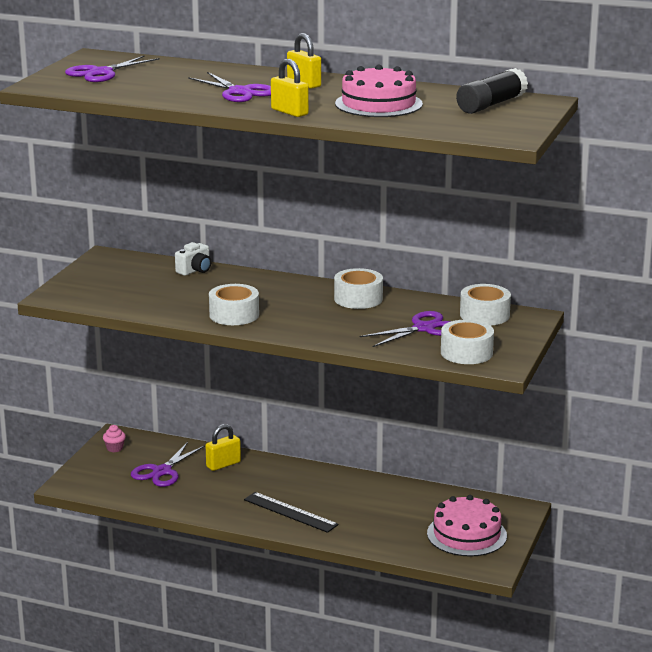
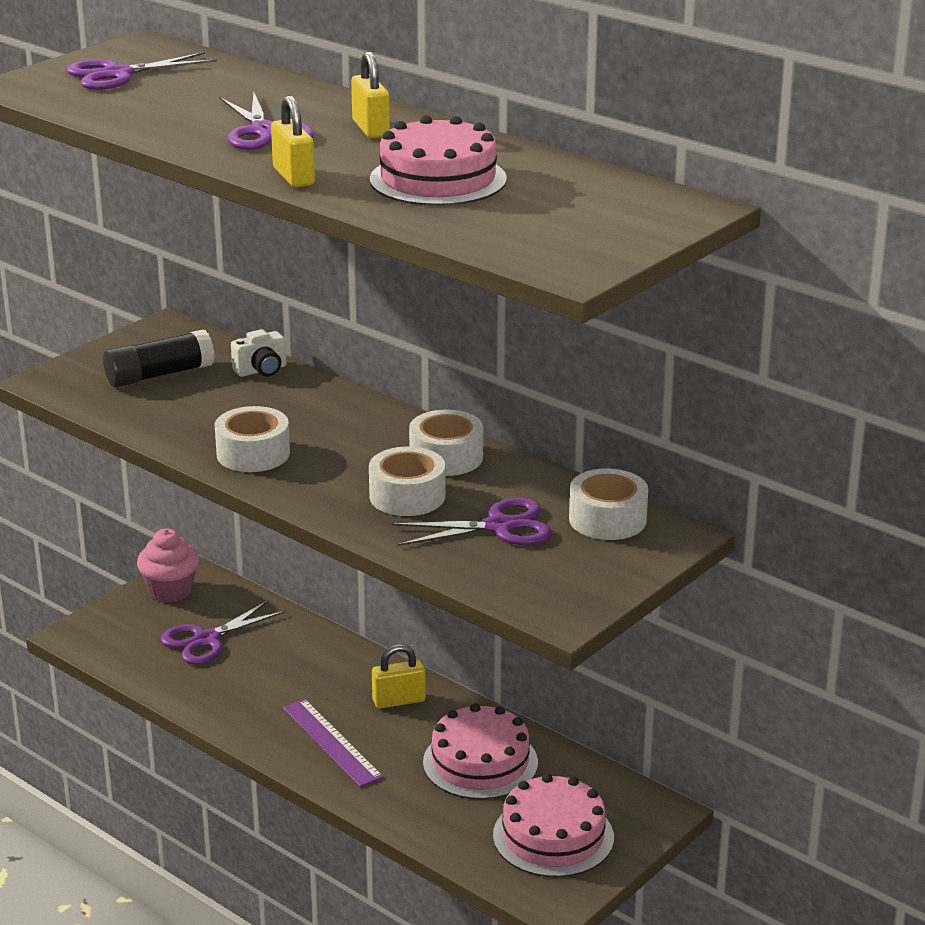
camera: 20 degrees right, 5 degrees up
(114, 448) = (170, 591): pink cupcake -> pink cupcake, size x1.93
(223, 464) = (293, 645): yellow padlock -> yellow padlock (399, 700)
(290, 512) = (332, 742): black ruler -> purple ruler
(393, 505) = (480, 762): none -> pink cake
(466, 352) = (527, 582): white tape -> white tape (407, 496)
(491, 105) = (605, 204): black glue stick -> black glue stick (159, 375)

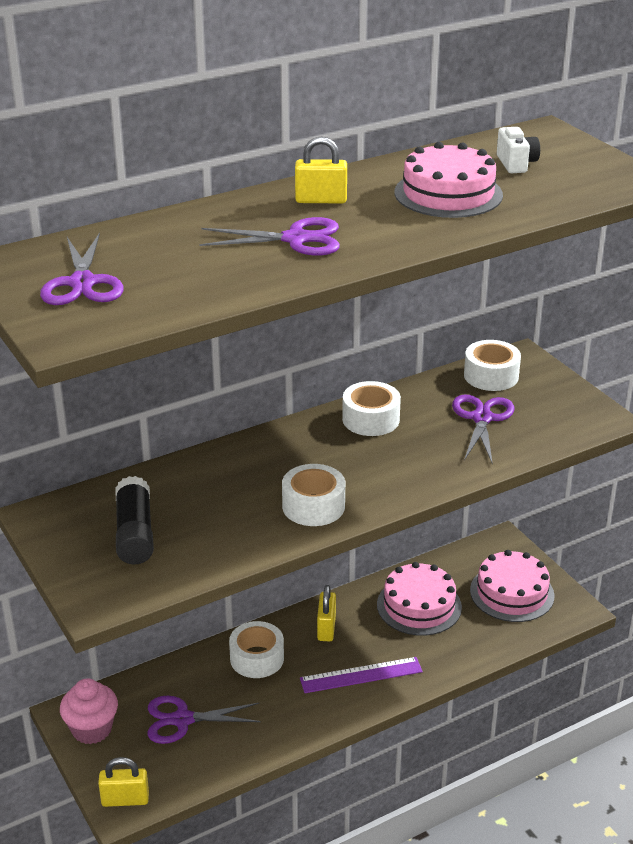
camera: 70 degrees left, 5 degrees up
(206, 640) = (182, 720): purple scissors -> purple scissors turned 105 degrees clockwise
(261, 370) = (167, 477): white camera -> white camera (516, 164)
(293, 177) = (410, 241): yellow padlock -> yellow padlock (125, 799)
(407, 496) = (420, 447): white tape -> white tape (257, 658)

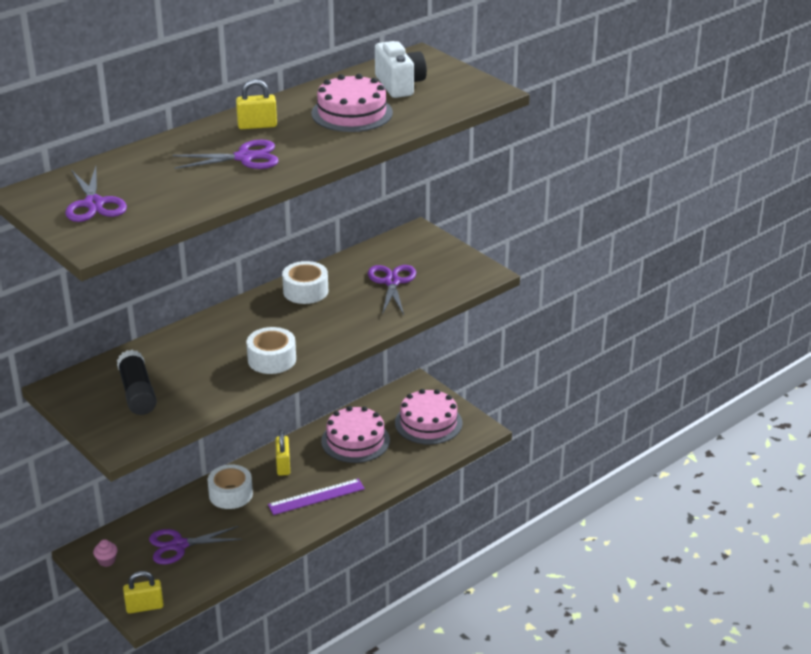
camera: 10 degrees left, 0 degrees up
(92, 729) = (107, 561): pink cupcake -> pink cupcake, size x0.52
(491, 376) = (395, 249): white tape -> none
(516, 164) = (399, 85): white camera -> white camera, size x1.57

